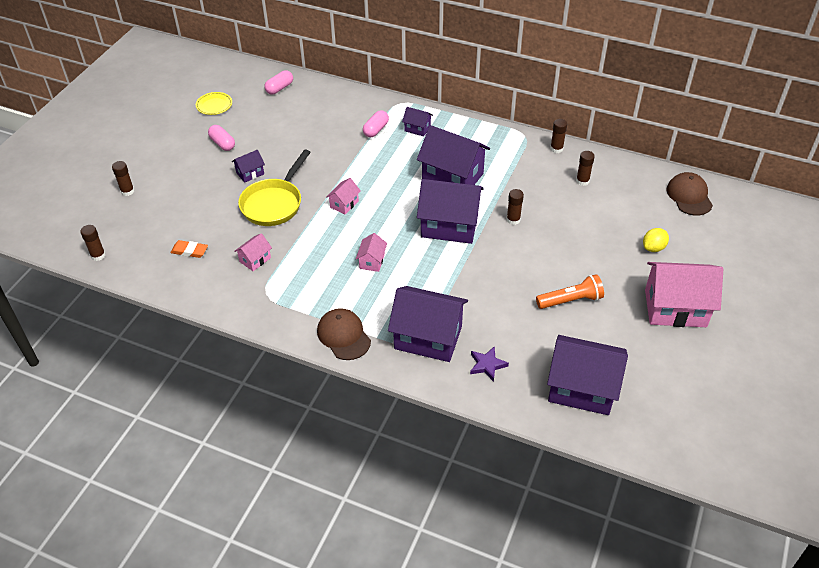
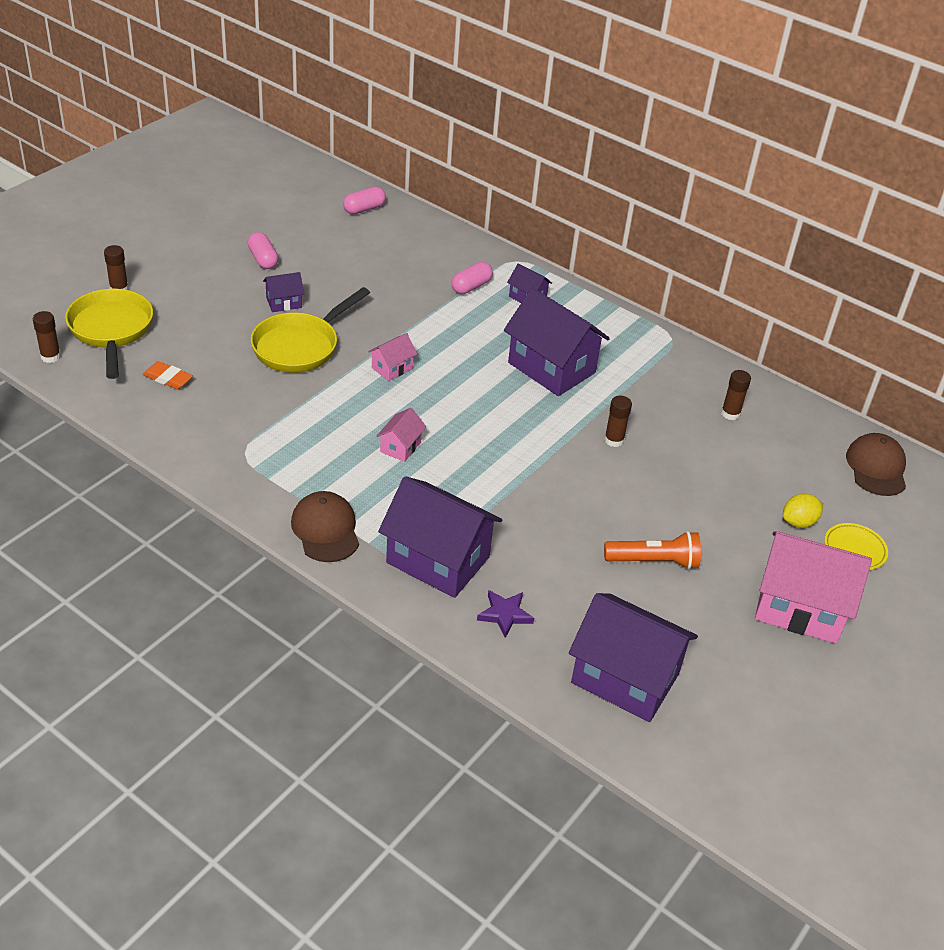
camera: 10 degrees right, 5 degrees down
(134, 225) = (111, 331): none -> yellow pan
(214, 105) = (271, 211): yellow plate -> yellow plate (854, 549)
(255, 259) = (247, 408): pink house -> none
(449, 225) = (523, 427): purple house -> none
(556, 149) = (709, 365): brown glue stick -> none

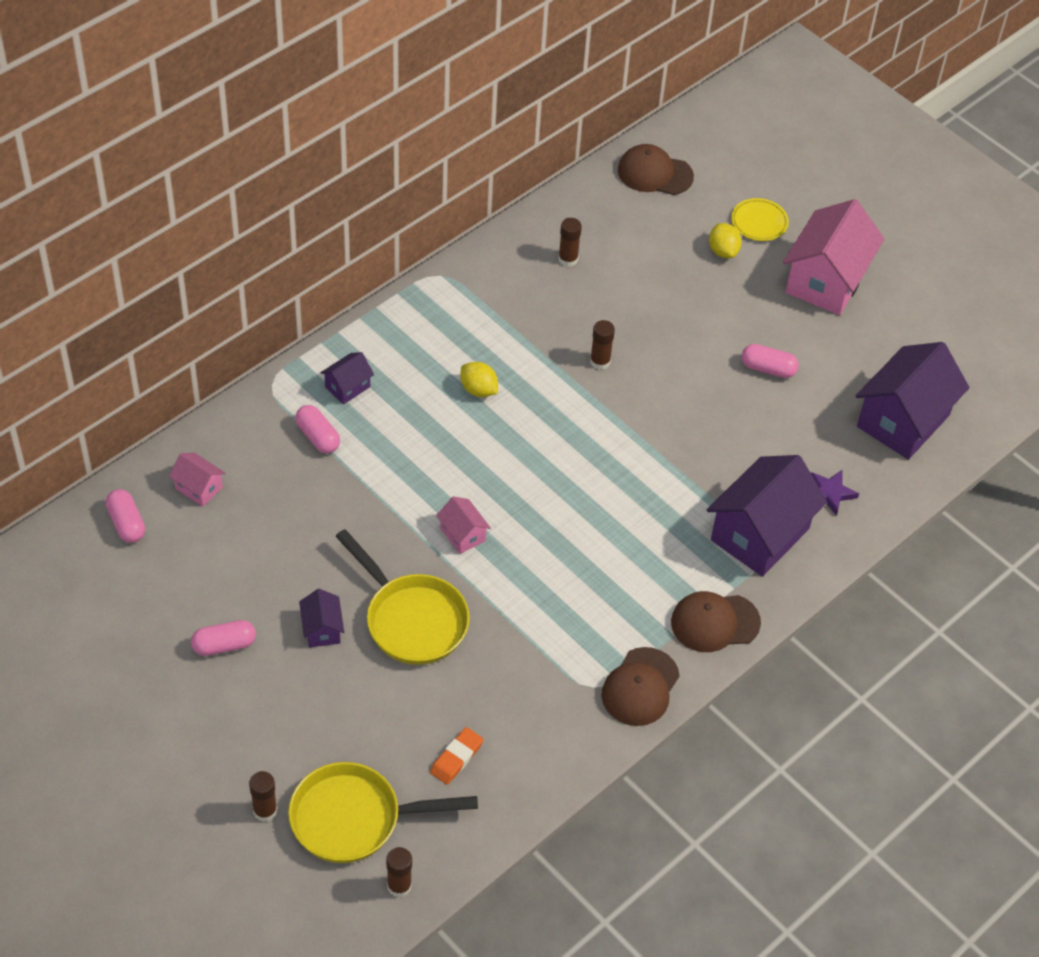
camera: 80 degrees left, 10 degrees up
(247, 482) = (640, 687): none -> brown cap
(400, 447) = (595, 543): pink house -> pink house (199, 488)
(551, 368) = (478, 390): purple house -> yellow lemon
(654, 561) = (768, 369): orange flashlight -> pink capsule

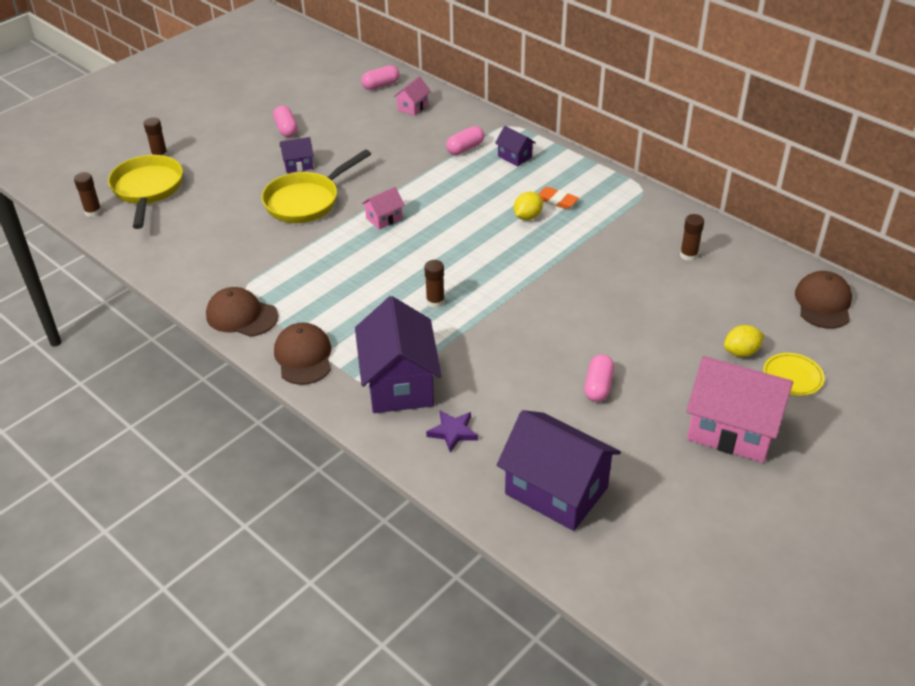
camera: 90 degrees right, 10 degrees down
(456, 758) = (188, 229): orange eraser -> orange eraser (556, 201)
(600, 361) = (576, 279): brown glue stick -> brown glue stick (435, 301)
(760, 534) = (399, 383): purple house -> purple house turned 45 degrees clockwise

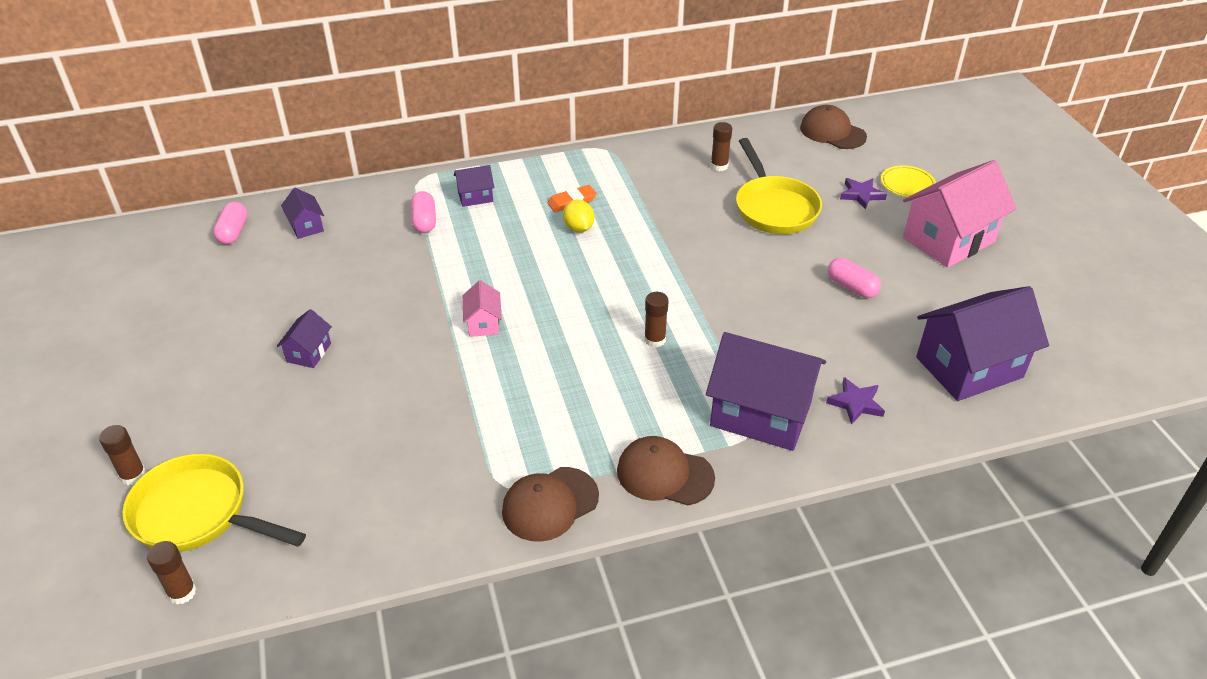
camera: 60 degrees left, 0 degrees up
(286, 129) = (223, 336): pink capsule -> none
(306, 201) = (387, 371): yellow pan -> yellow pan (774, 207)
(412, 107) = (306, 226): pink house -> purple house
(741, 352) = (861, 195): yellow lemon -> purple star

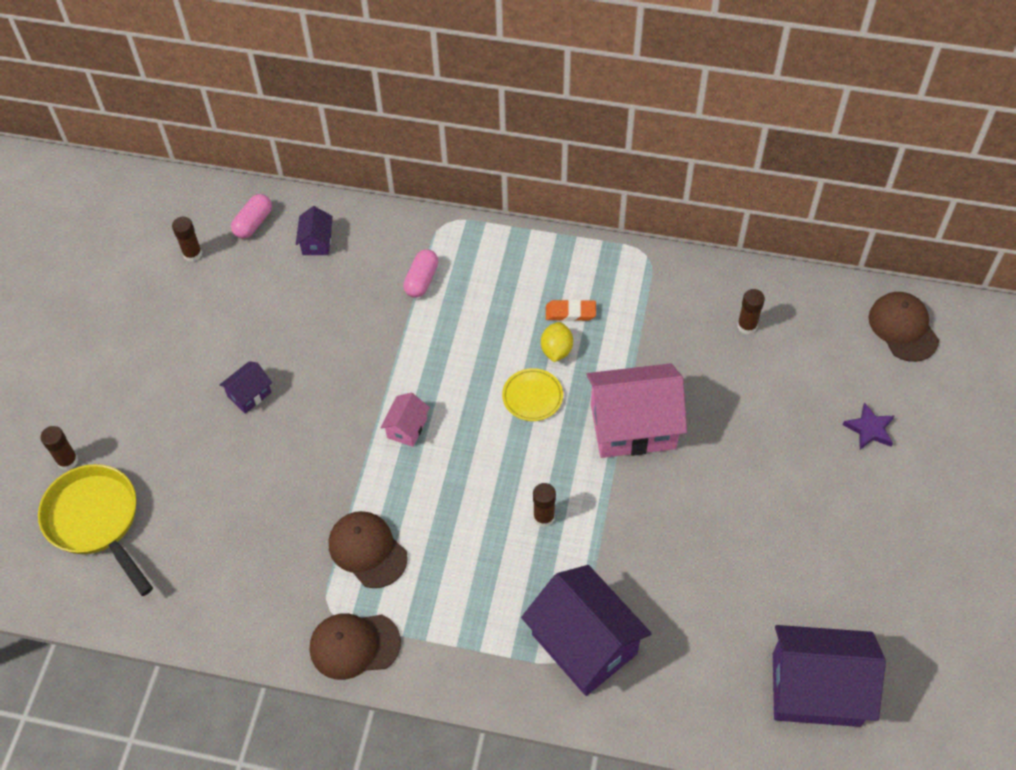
camera: 30 degrees right, 15 degrees up
(182, 592) = (56, 588): brown glue stick -> brown glue stick (192, 254)
(475, 197) = (484, 268): purple house -> none
(664, 474) = (462, 663): brown cap -> brown cap (367, 550)
(774, 207) = (765, 406): yellow pan -> none
(852, 287) = (771, 542): pink capsule -> none
(855, 403) = (677, 675): purple star -> none
(907, 184) = (930, 436): yellow plate -> yellow plate (532, 397)
(948, 240) = (918, 529): pink house -> pink house (633, 426)

